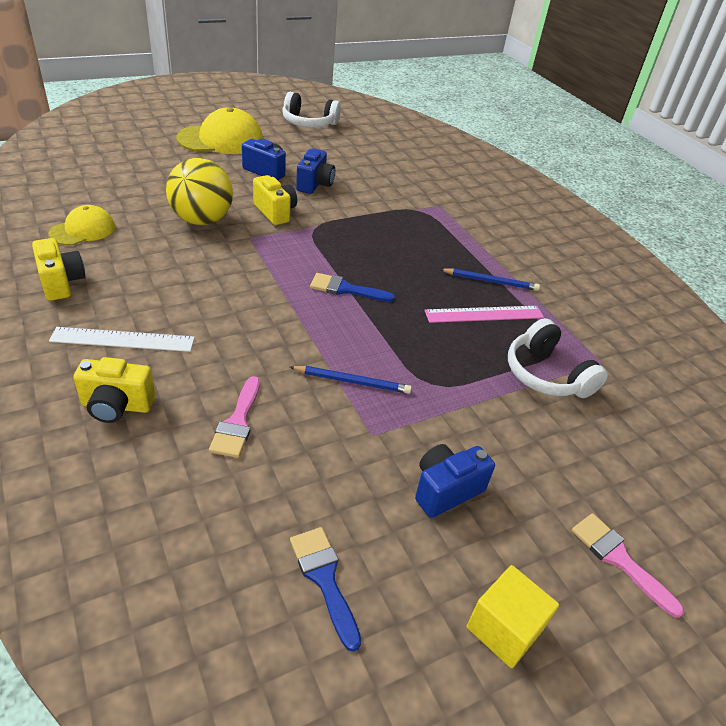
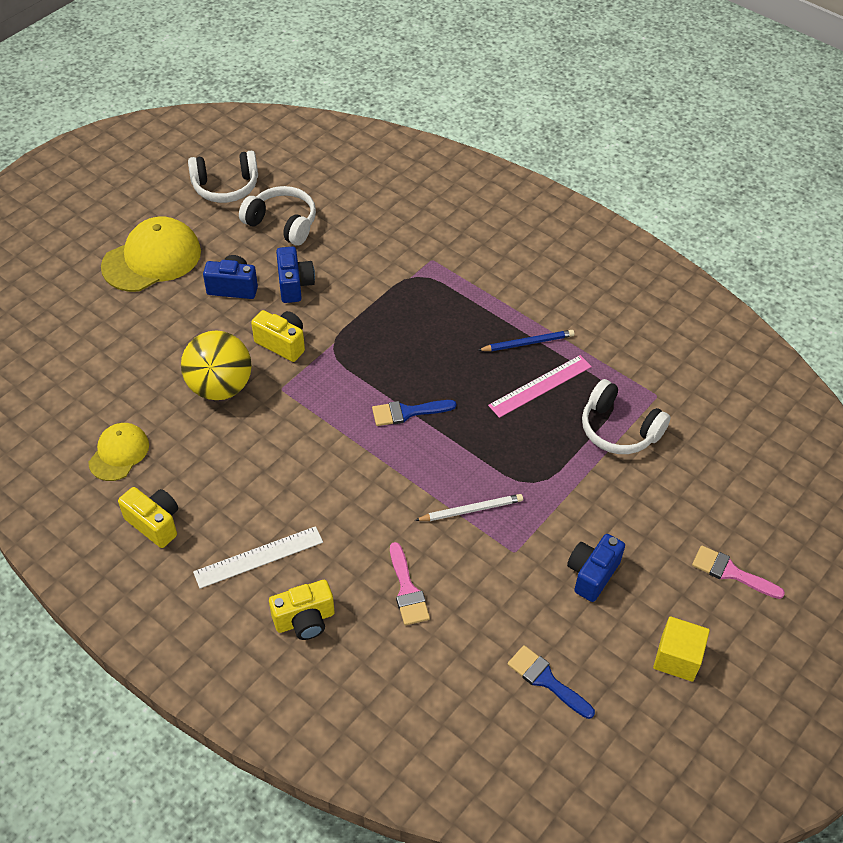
camera: 20 degrees left, 10 degrees up
(334, 151) = (282, 223): none -> white headphones
(352, 381) = (471, 510): blue pencil -> white pencil

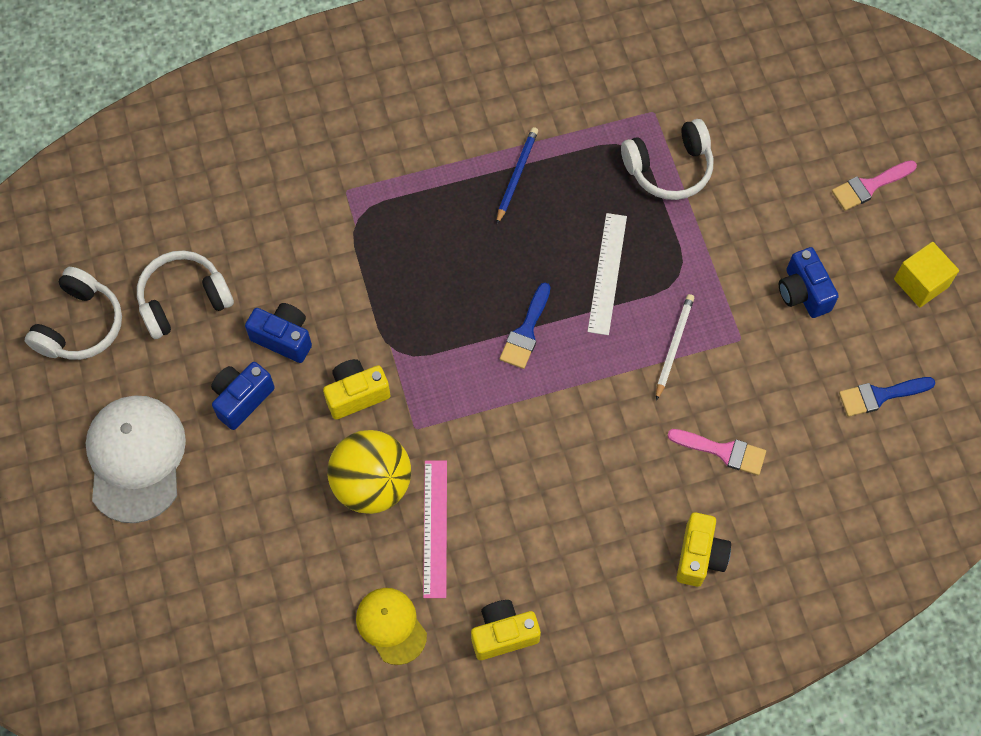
camera: 55 degrees left, 15 degrees up
(152, 259) = (136, 458): yellow cap -> white cap
(258, 557) = (605, 559): white ruler -> white ruler (607, 273)
(540, 386) = (575, 199): pink ruler -> pink ruler (435, 528)

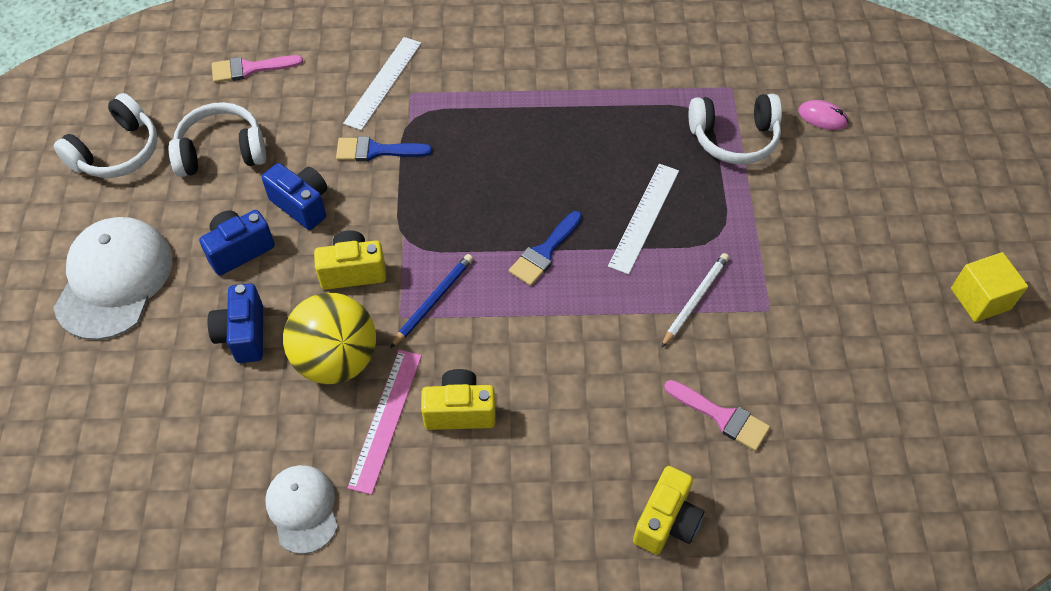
camera: 15 degrees right, 10 degrees down
(314, 185) = (383, 82): none -> white ruler
(391, 625) = (302, 509): yellow cap -> white cap
(503, 634) = (421, 550): yellow camera -> yellow camera (460, 411)
(516, 175) = (579, 113): blue pencil -> blue pencil (433, 301)
(746, 125) = (822, 117): none -> pink mouse
(803, 293) = (847, 280): blue camera -> blue camera (243, 335)
(869, 186) = (940, 196): pink brush -> pink brush (250, 69)
(880, 395) = (912, 401): blue brush -> blue brush (376, 151)

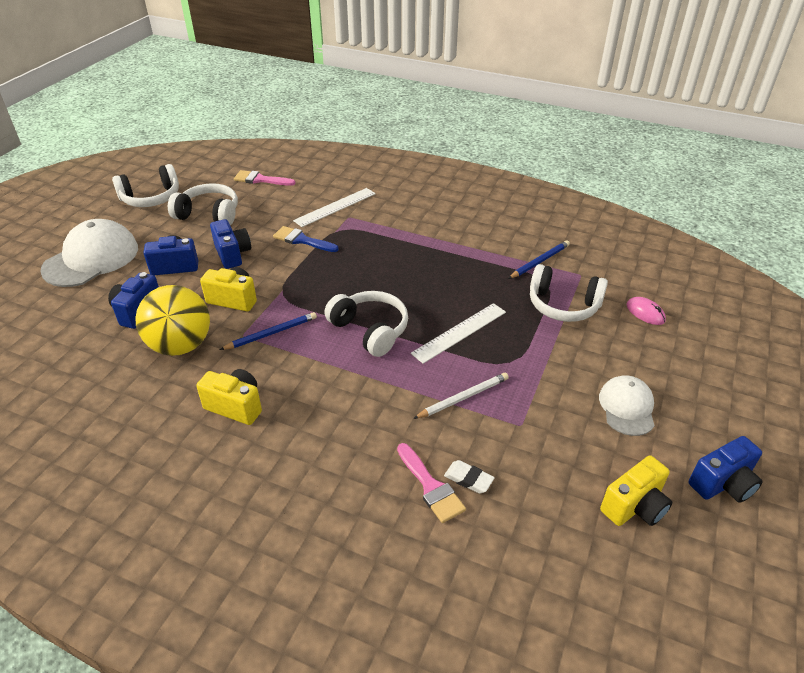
camera: 25 degrees right, 15 degrees down
(302, 509) = (83, 426): white cap -> white cap (627, 407)
(386, 419) = (182, 392): pink ruler -> none
(544, 252) = (370, 330): blue brush -> white headphones
(666, 522) = (332, 546): yellow camera -> yellow camera (634, 507)
(677, 84) = (539, 261): none -> blue pencil
(753, 392) = (468, 479): none -> white eraser
(980, 299) = (723, 484): yellow cube -> blue camera

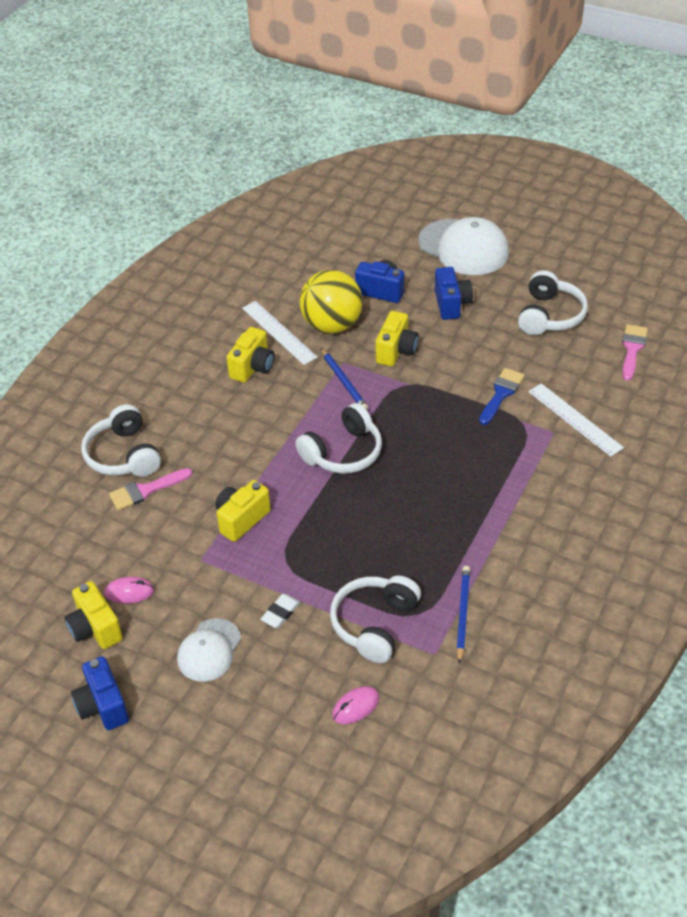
camera: 95 degrees right, 5 degrees up
(151, 198) = (579, 267): white headphones -> white headphones (123, 455)
(232, 254) = (472, 342): blue camera -> none
(459, 332) = (334, 523): white ruler -> white ruler (279, 332)
(463, 397) = (241, 519): white pencil -> yellow camera
(468, 479) = (148, 515): white eraser -> white eraser (280, 613)
(539, 261) = (462, 614): blue pencil -> blue pencil turned 135 degrees counterclockwise
(578, 482) = (129, 592): none -> pink mouse
(627, 407) = (209, 650): white cap -> white cap turned 105 degrees clockwise

